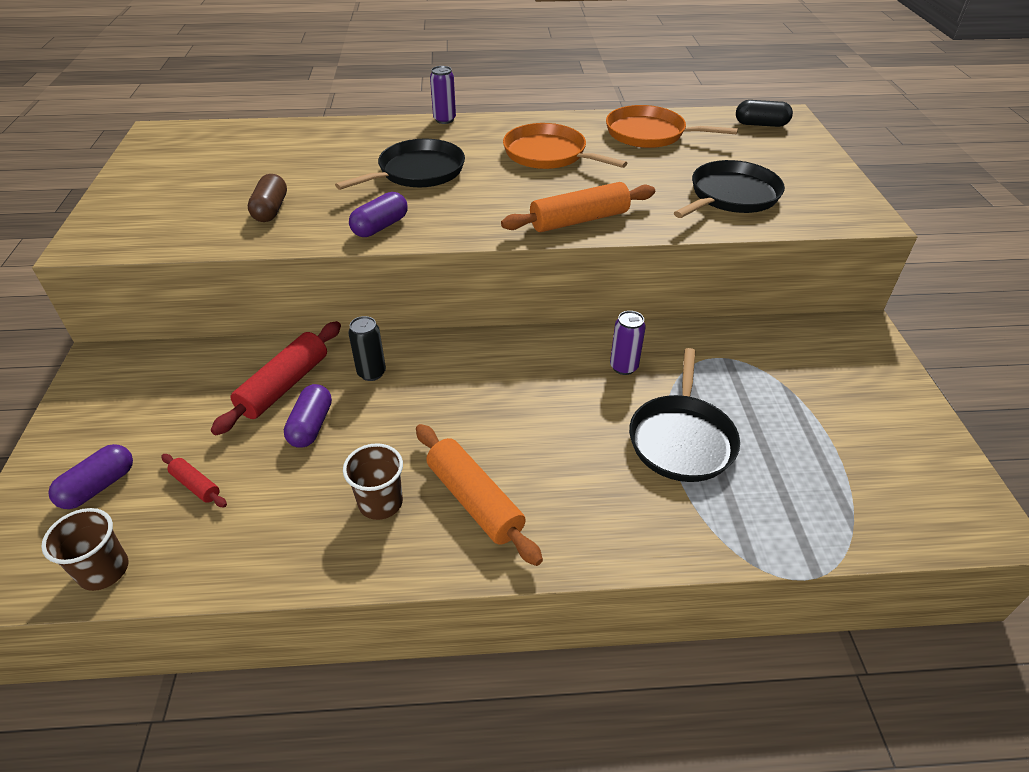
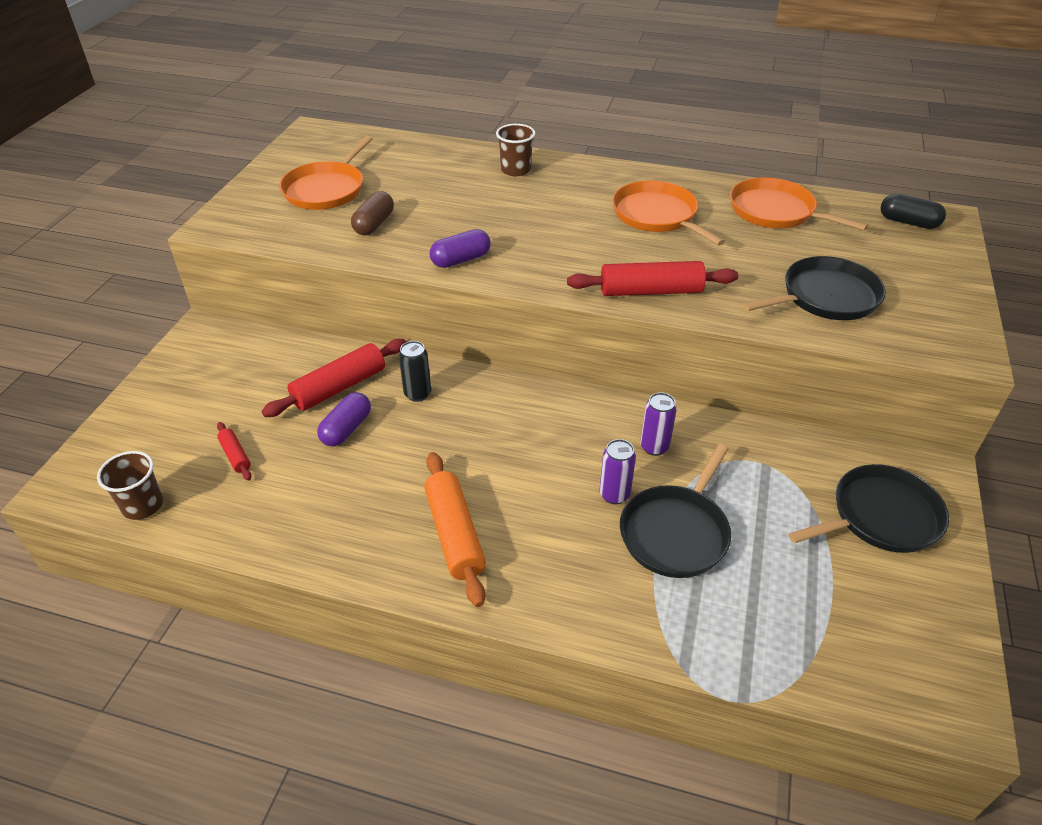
camera: 20 degrees right, 0 degrees up
(99, 486) = (164, 436): purple capsule -> none
(201, 185) = (326, 189): none -> orange pan
(380, 503) = (374, 513): brown cup -> brown cup (515, 170)
(417, 172) = (521, 211): black pan -> black pan (880, 516)
(444, 120) = (573, 160): purple can -> purple can (614, 494)
(579, 220) = (651, 291): orange rolling pin -> red rolling pin

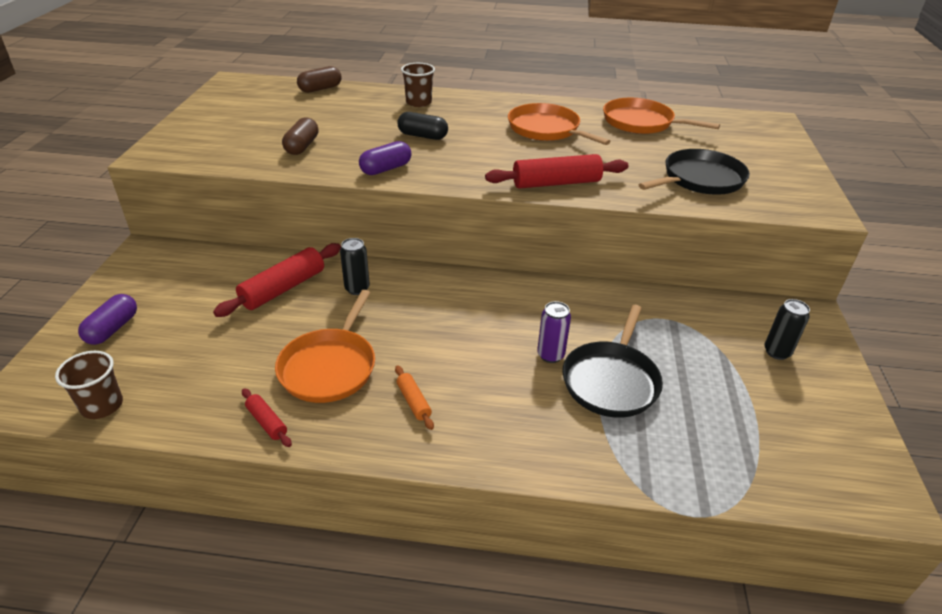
camera: 10 degrees left, 5 degrees down
(235, 456) = (191, 354): red rolling pin -> red rolling pin (267, 422)
(326, 189) = (253, 123): orange pan -> orange pan (330, 366)
(346, 429) = (296, 322): purple capsule -> purple capsule (112, 329)
(407, 146) = (320, 89): none -> brown capsule
(454, 534) = (413, 402): orange rolling pin -> orange rolling pin, size x0.51
(654, 447) = (575, 314): purple can -> none
(880, 516) = (777, 352): black pan -> black can
(908, 222) = (746, 125): black capsule -> black capsule (422, 136)

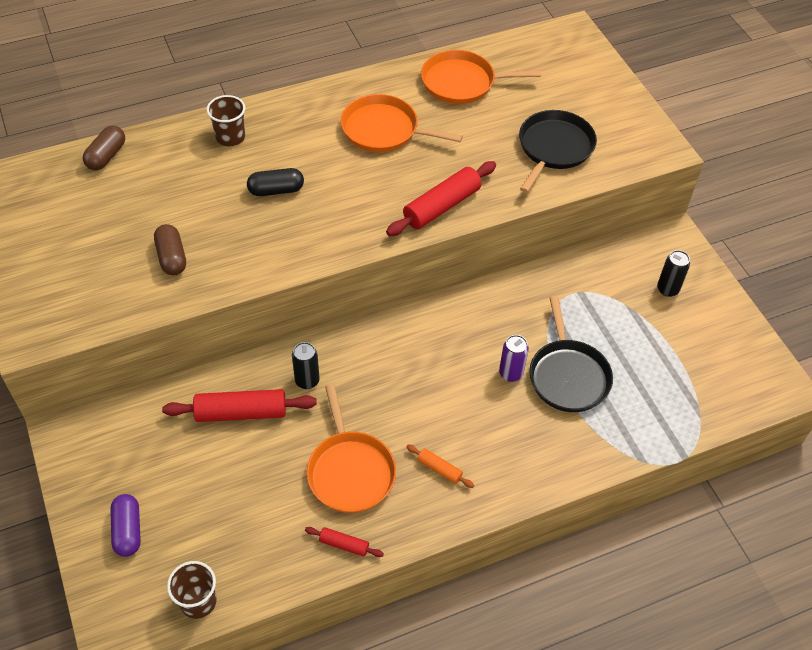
camera: 30 degrees left, 15 degrees up
(283, 288) = (241, 412): red rolling pin -> red rolling pin turned 75 degrees clockwise
(386, 169) = (280, 254): purple capsule -> none

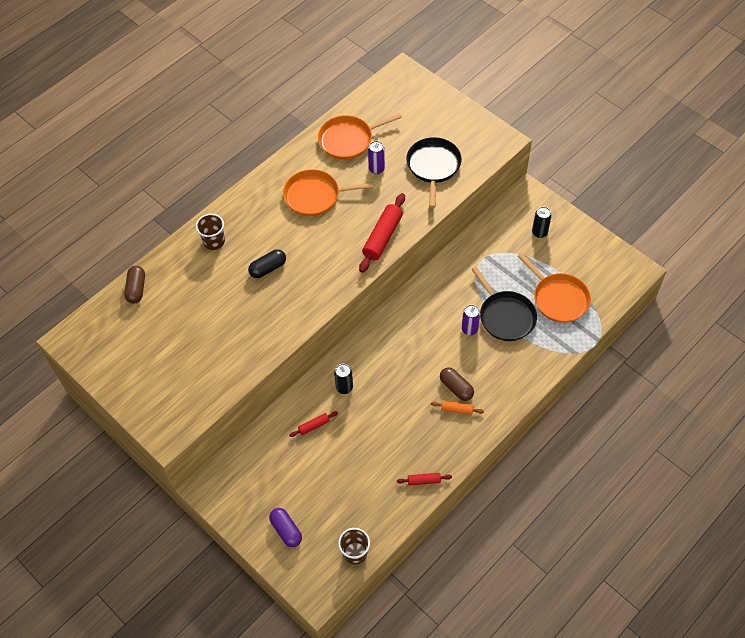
camera: 20 degrees left, 5 degrees up
(172, 257) = (226, 343): brown capsule -> brown capsule (456, 388)
(241, 412) = (314, 426): red rolling pin -> red rolling pin, size x0.51
(350, 471) = (403, 434): orange pan -> orange pan (558, 298)
(479, 126) = (376, 169): none -> purple can

